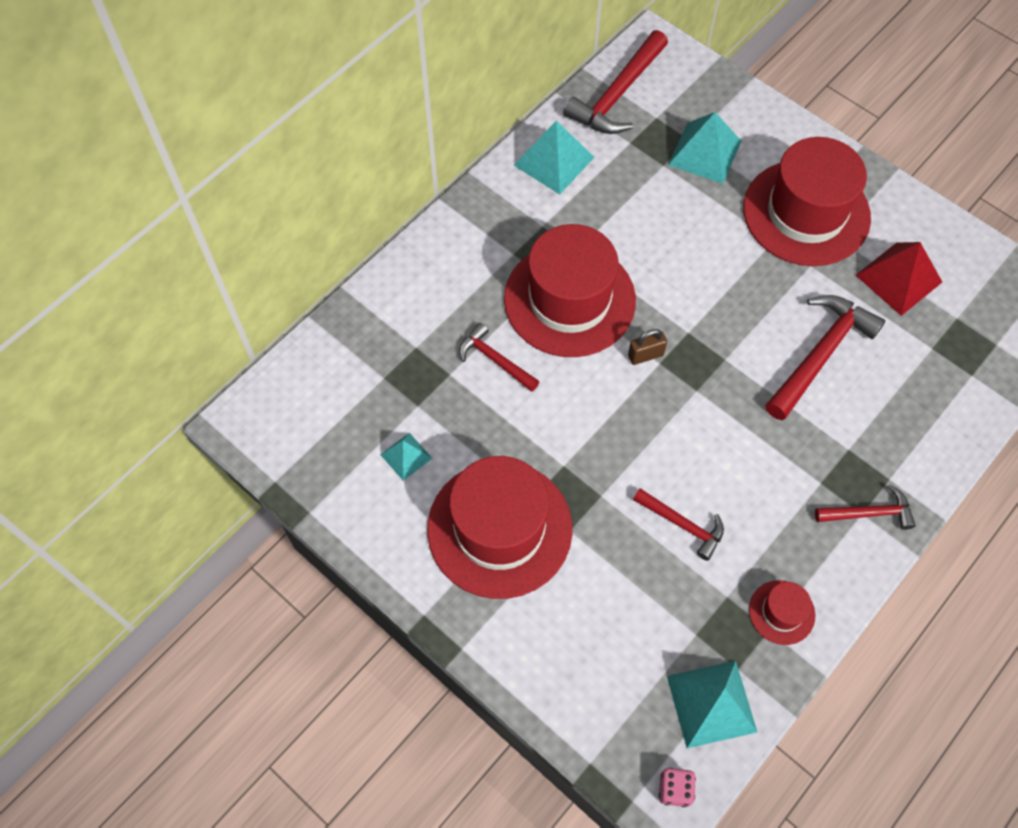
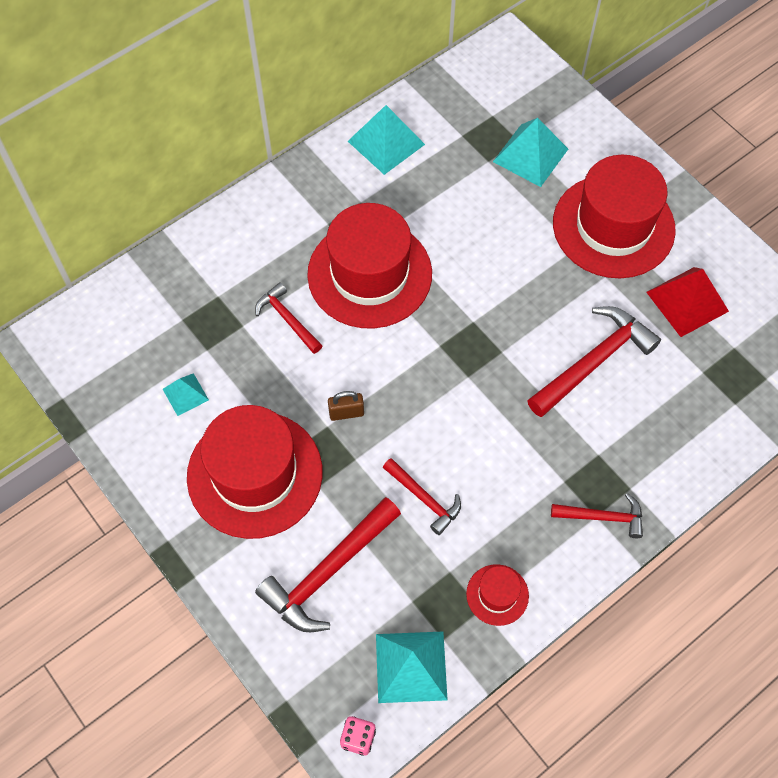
camera: 10 degrees right, 0 degrees up
(617, 94) = (461, 88): red hammer -> red hammer (328, 571)
(645, 355) = (428, 336): brown padlock -> brown padlock (346, 413)

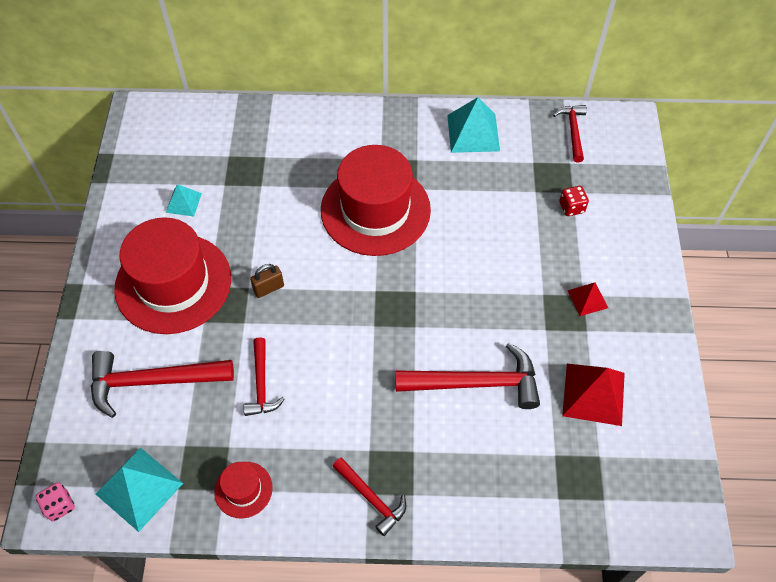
camera: 40 degrees right, 5 degrees down
(287, 319) = (292, 201): red hammer -> red hammer (573, 131)
(346, 413) = (269, 288): brown padlock -> brown padlock turned 60 degrees counterclockwise
(530, 155) = (571, 207): turquoise pyramid -> red dice
(613, 226) = (587, 299): red hat -> red pyramid

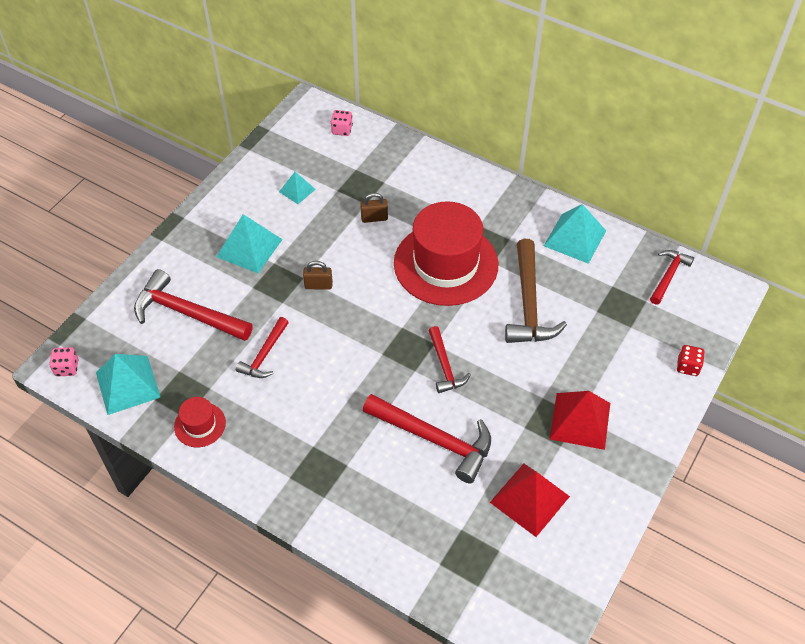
camera: 30 degrees right, 5 degrees down
(173, 283) = (249, 248): red hat -> turquoise pyramid
(189, 122) = (342, 130): none -> pink dice
(279, 196) = (374, 218): none -> brown padlock
(371, 498) = (290, 482): red hammer -> red hammer (444, 366)
(473, 212) = (528, 303): none -> brown hammer
(571, 207) = (620, 339): red dice -> red dice (687, 366)
(587, 299) = (580, 420): red pyramid -> red pyramid, size x1.77

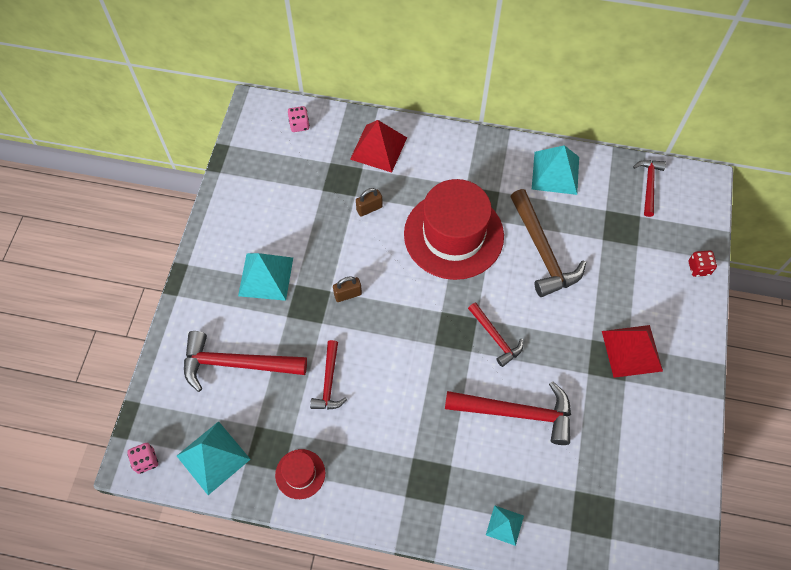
camera: 20 degrees left, 10 degrees up
(297, 190) = (284, 202): turquoise pyramid -> turquoise pyramid (504, 525)
(529, 499) = (620, 441): red pyramid -> red pyramid (378, 148)

